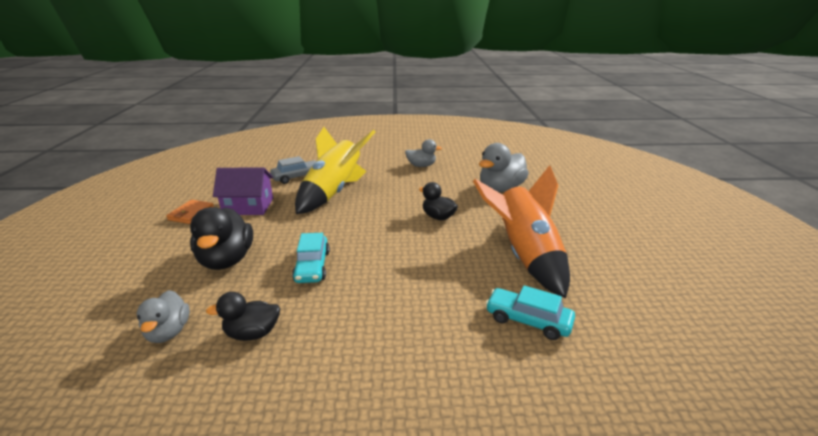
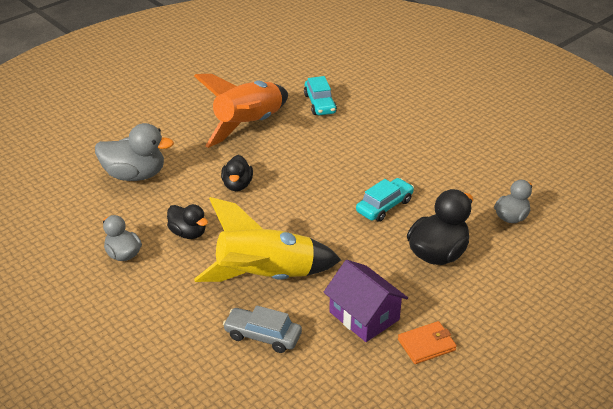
camera: 130 degrees left, 10 degrees up
(252, 333) = (464, 185): black duck -> black duck (188, 233)

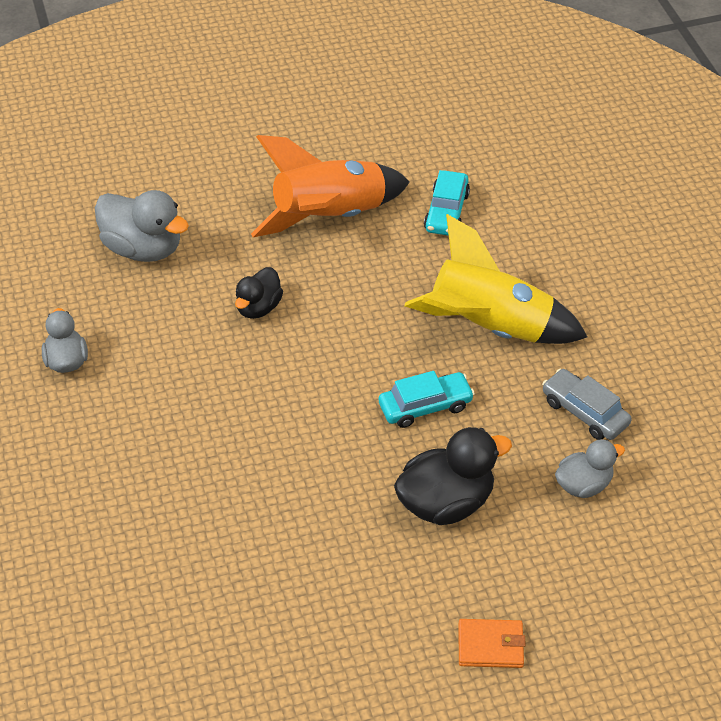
camera: 25 degrees right, 10 degrees up
(188, 233) = (158, 358): black duck -> none
(263, 336) = (160, 534): grey car -> grey car (585, 412)
(265, 277) = (212, 455): yellow rocket -> yellow rocket (489, 327)
(364, 316) = (294, 554): purple house -> none
(426, 345) = (343, 623): orange wallet -> orange wallet (490, 645)

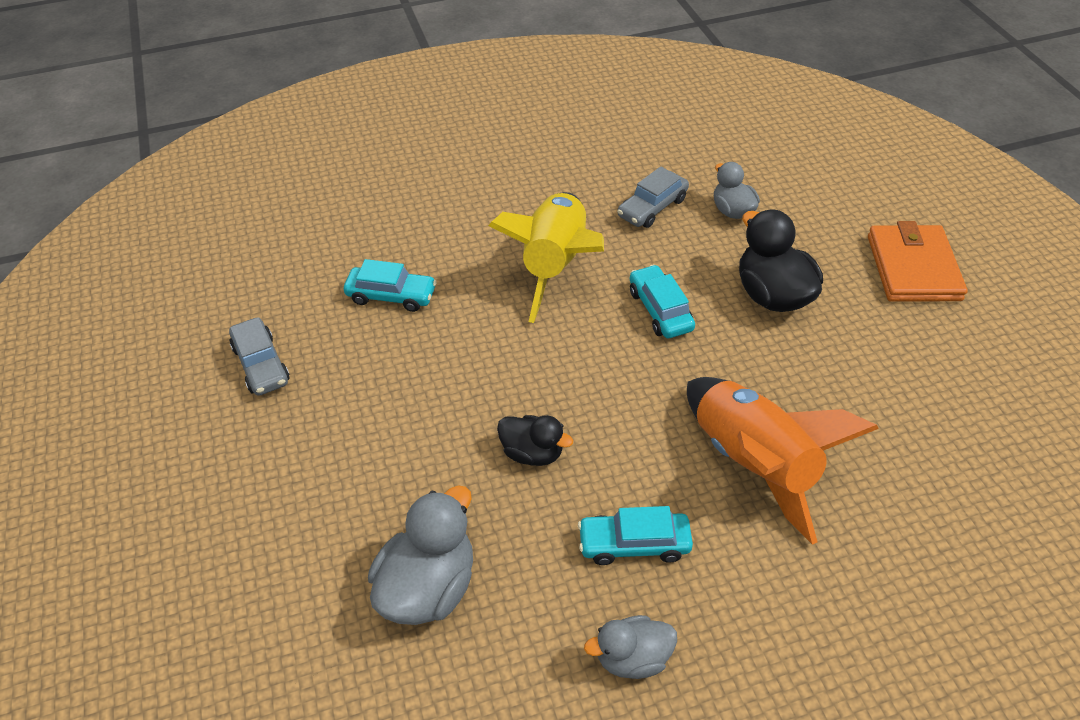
camera: 90 degrees left, 0 degrees up
(162, 368) = (634, 544): none -> turquoise car
(330, 217) = (389, 393): orange rocket -> orange rocket (753, 463)
(365, 139) = (261, 365): none -> grey car
(490, 645) = (913, 268): orange wallet -> orange wallet, size x1.77

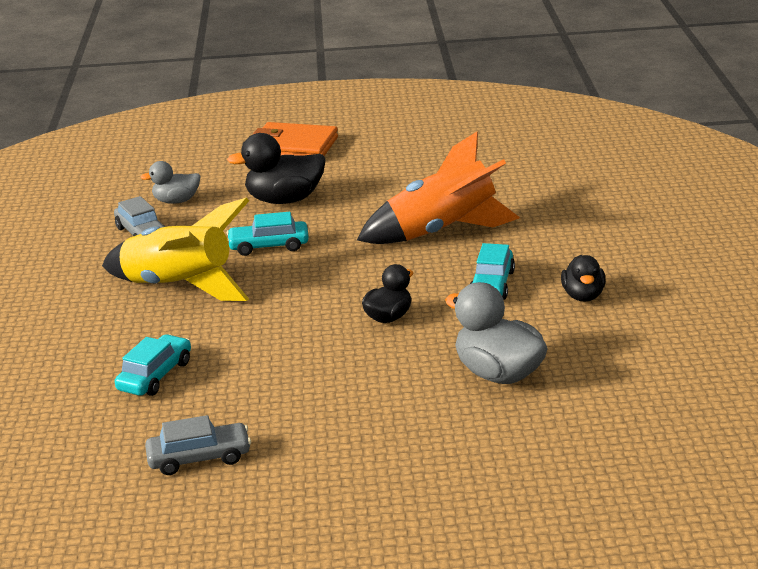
camera: 75 degrees left, 20 degrees down
(632, 658) = (583, 296): grey duck -> black duck

